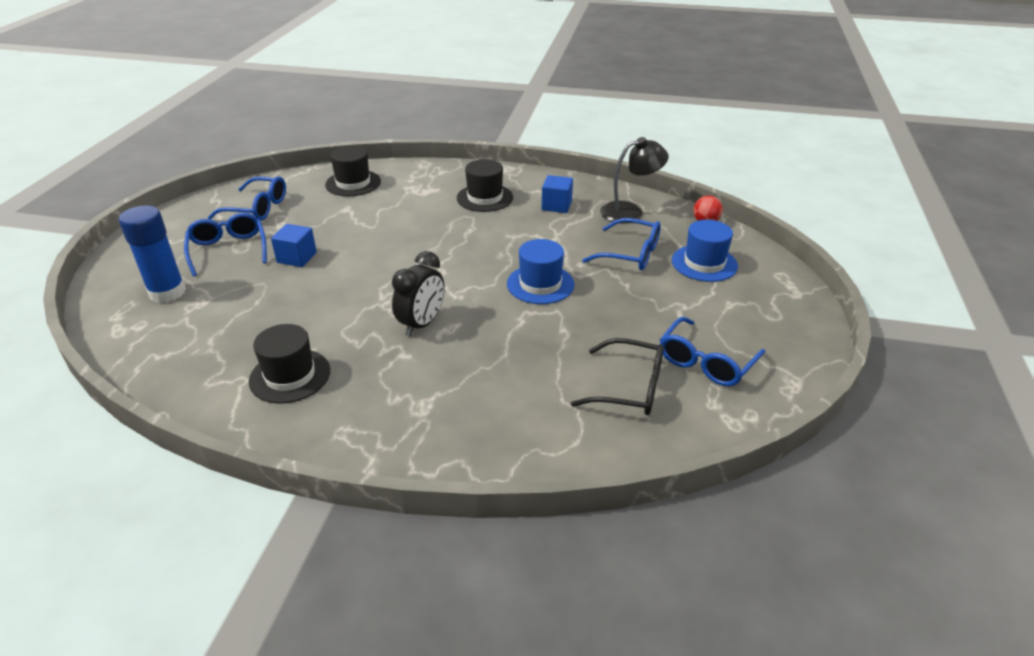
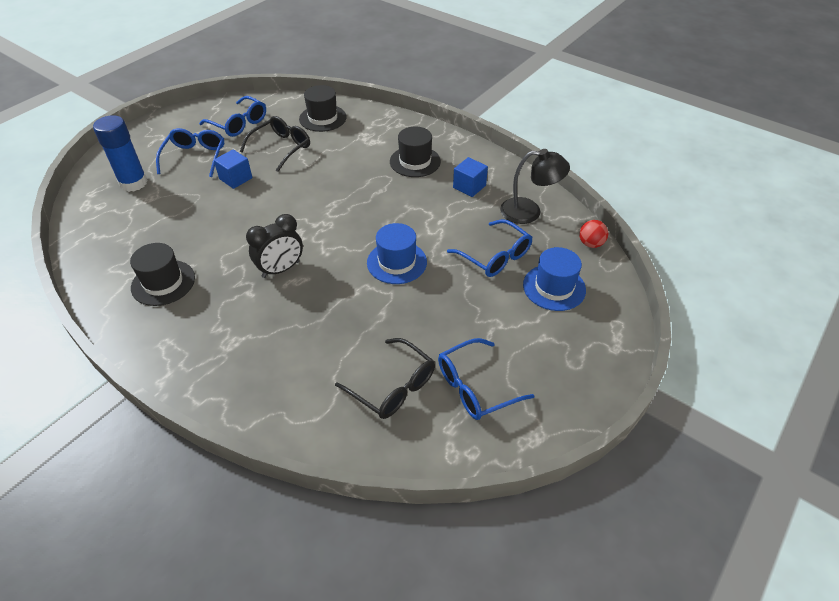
camera: 25 degrees right, 10 degrees up
(327, 219) = (281, 148): none -> black glasses

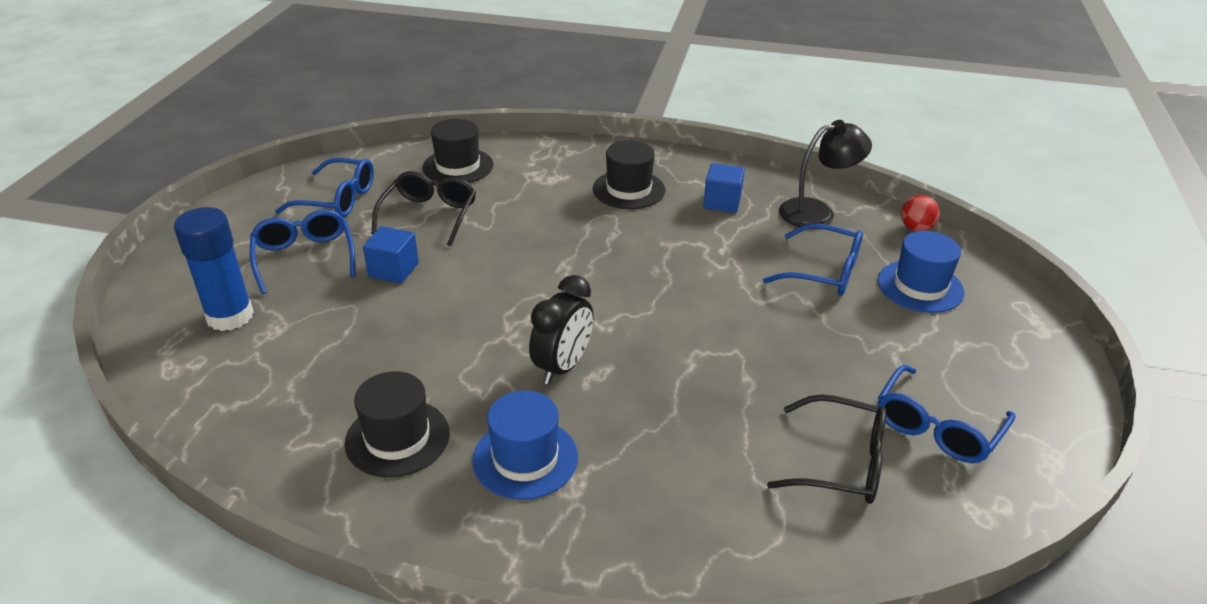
camera: 25 degrees left, 10 degrees down
(397, 262) = (711, 312): blue hat -> blue hat (525, 458)

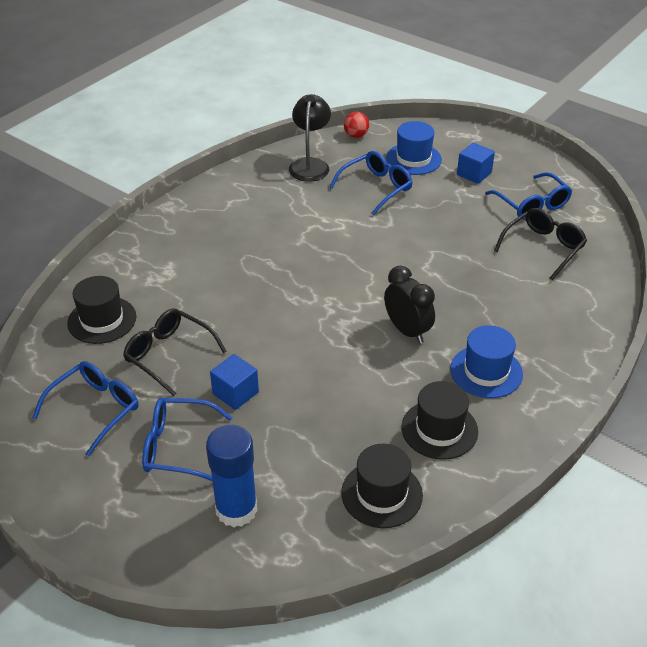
camera: 65 degrees left, 5 degrees up
(629, 190) = (216, 237): black hat -> black hat (381, 494)
(722, 202) = (267, 199): blue cube -> blue cube (474, 174)

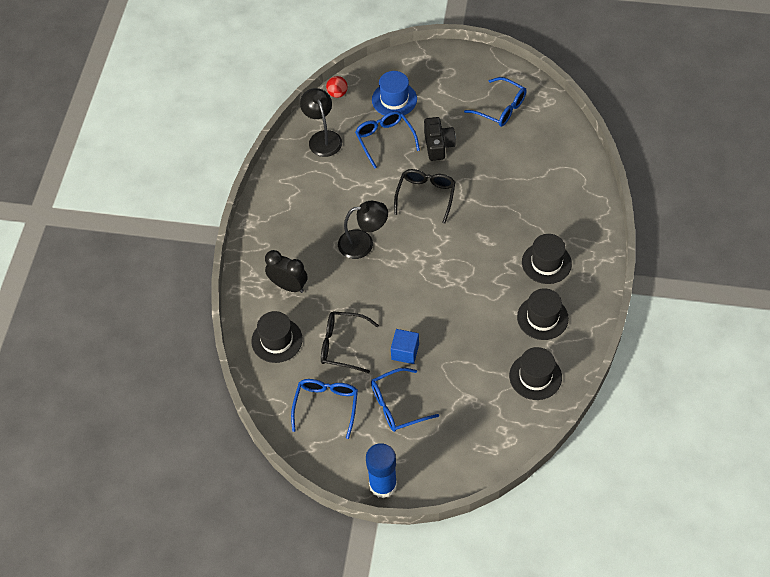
camera: 25 degrees left, 15 degrees up
(236, 509) = (460, 427): blue glue stick -> blue glue stick (383, 485)
(276, 268) = (363, 243): none -> black lamp
(376, 188) = (385, 140): blue glasses -> blue glasses turned 45 degrees counterclockwise
(407, 331) = (481, 254): black clock -> black clock (288, 286)
(433, 212) = (438, 145): none -> black camera
(474, 174) = (445, 95): blue cube -> none
(486, 371) = (546, 263): blue hat -> black hat
(543, 248) = (528, 145): black glasses -> black glasses (425, 196)

